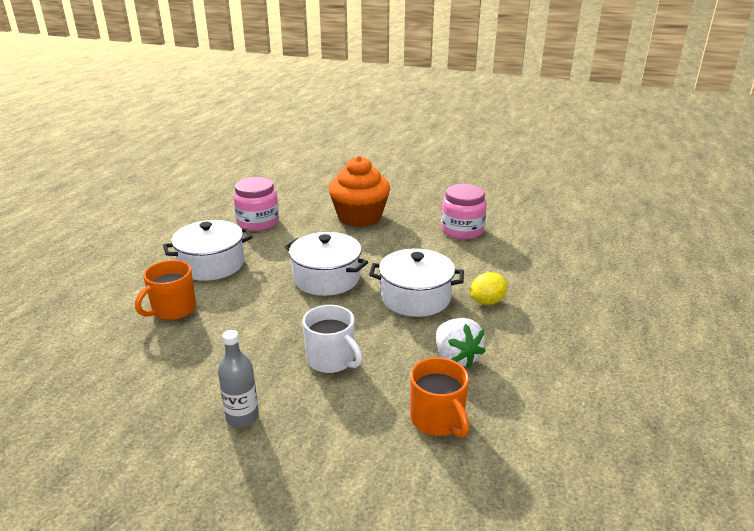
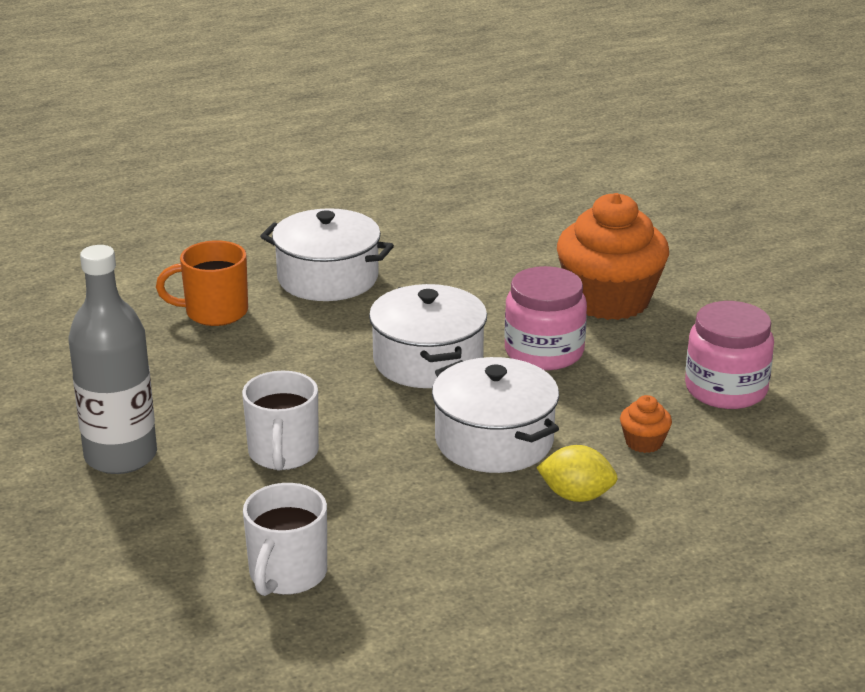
camera: 45 degrees right, 0 degrees up
(242, 417) = (121, 456): grey bottle -> grey bottle, size x1.67
(258, 222) = (463, 247): pink jar -> pink jar (544, 352)
(437, 419) = (287, 574): orange mug -> white mug
(456, 357) = (417, 531): white strawberry -> none
(471, 266) = (644, 442): none -> orange cupcake

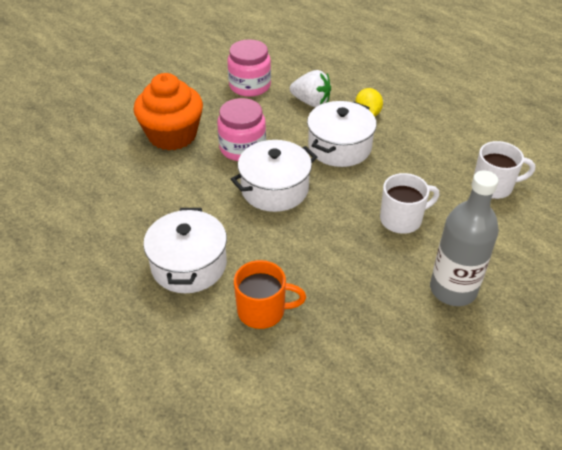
camera: 110 degrees left, 15 degrees up
(214, 312) = (262, 311): orange mug -> orange mug turned 60 degrees counterclockwise
(644, 442) = (311, 102): orange cupcake -> white strawberry

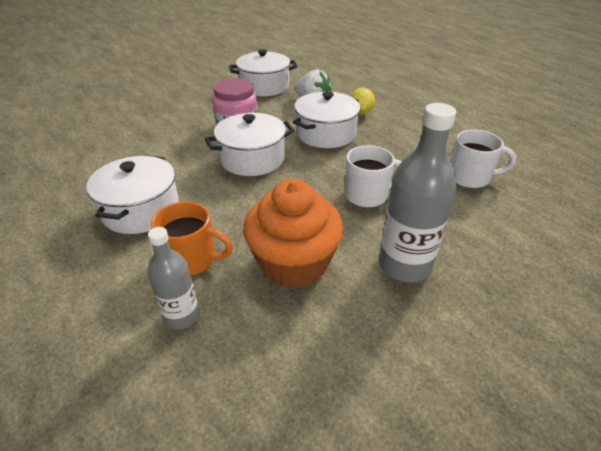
camera: 10 degrees right, 5 degrees down
(172, 135) = (181, 113): orange cupcake -> orange cupcake (294, 263)
(250, 86) = (264, 86): pink jar -> white pot
(277, 365) = (181, 316): none -> grey bottle

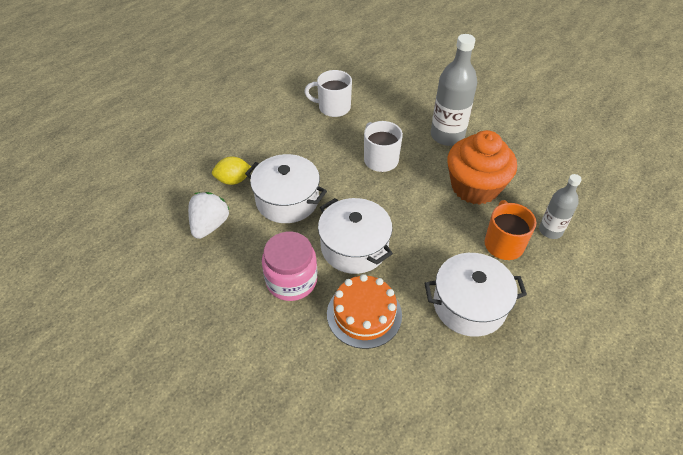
camera: 105 degrees left, 10 degrees up
(181, 152) = (364, 314): none -> orange cake
(264, 86) = (170, 286): white pot -> none
(470, 177) = (333, 107): white mug -> white mug turned 75 degrees counterclockwise

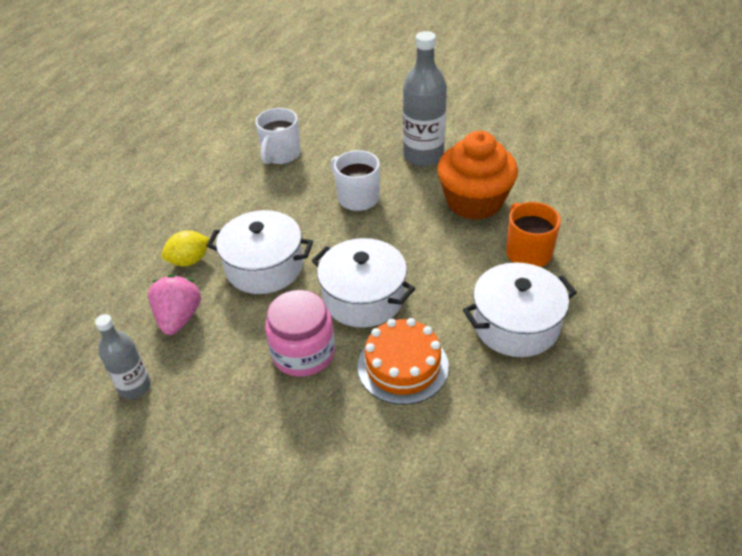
camera: 15 degrees left, 5 degrees down
(210, 225) = (179, 318): white strawberry -> pink strawberry
(333, 107) = (281, 154): white mug -> white mug turned 60 degrees counterclockwise
(550, 230) = (572, 226): grey bottle -> grey bottle (134, 387)

